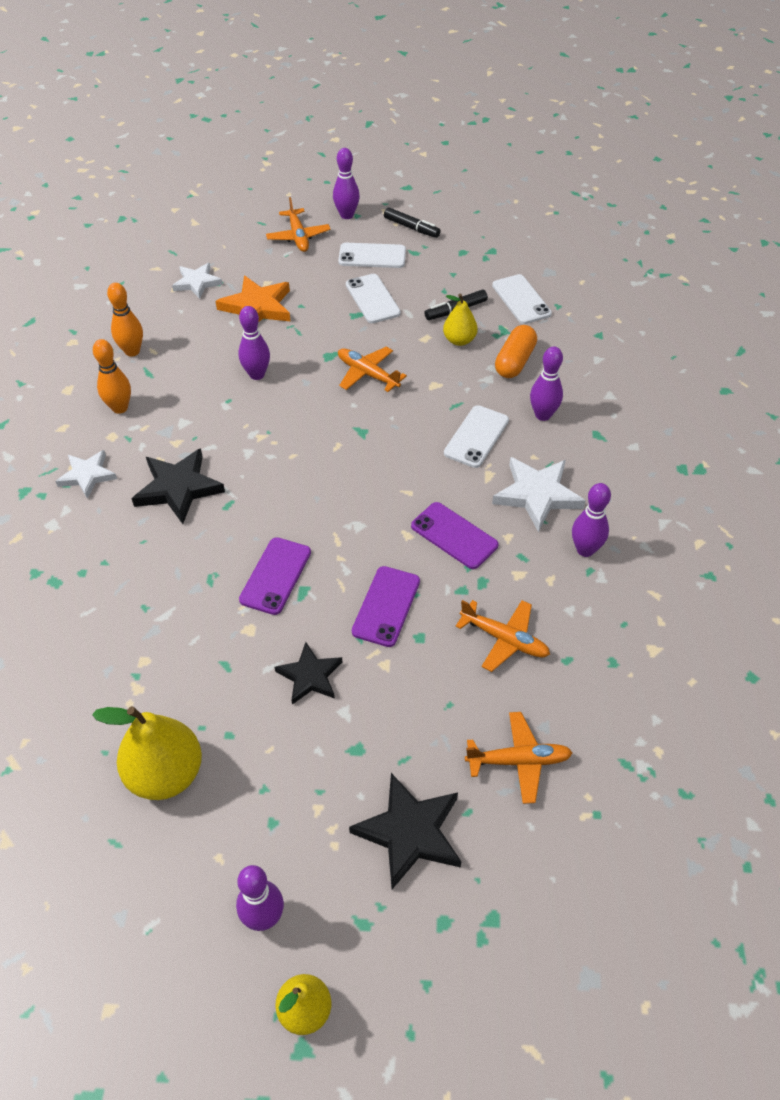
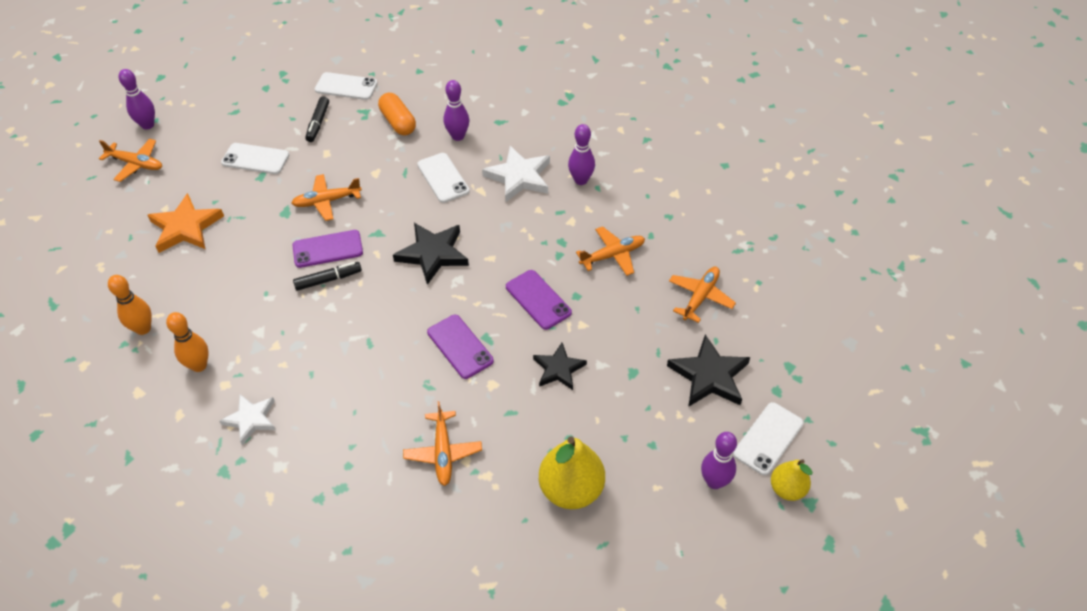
camera: 55 degrees left, 0 degrees up
(141, 636) = (443, 452): none -> orange plane
(178, 488) = (323, 365): black star -> black star (433, 254)
(197, 283) = (112, 250): white star -> none
(257, 374) = (258, 263): purple bowling pin -> none
(372, 256) = (210, 135): white phone -> white phone (768, 438)
(411, 228) = (207, 99): black marker -> black marker (328, 279)
(454, 535) = (513, 235): purple phone -> purple phone (327, 249)
(459, 340) = (348, 137): yellow pear -> none

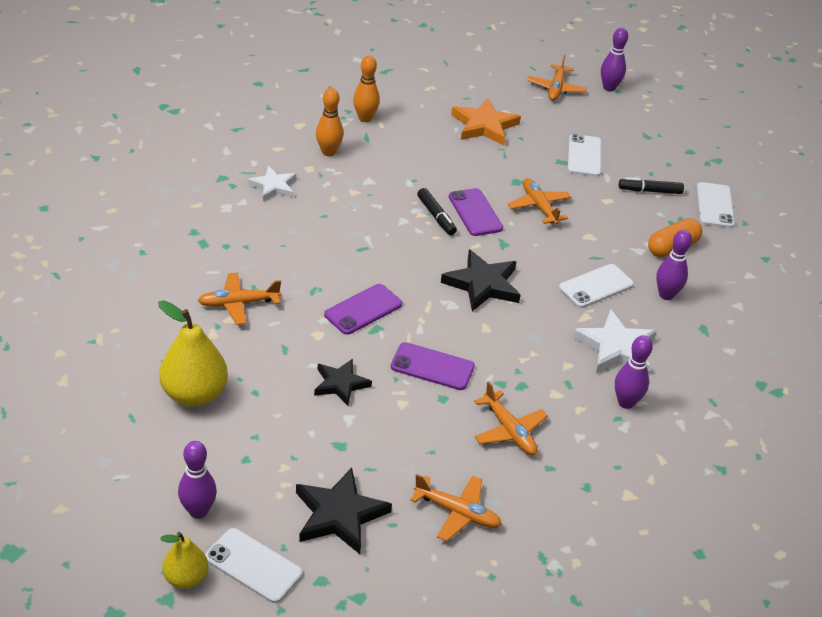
camera: 80 degrees right, 10 degrees down
(538, 300) = (432, 366): purple phone -> purple phone turned 60 degrees clockwise

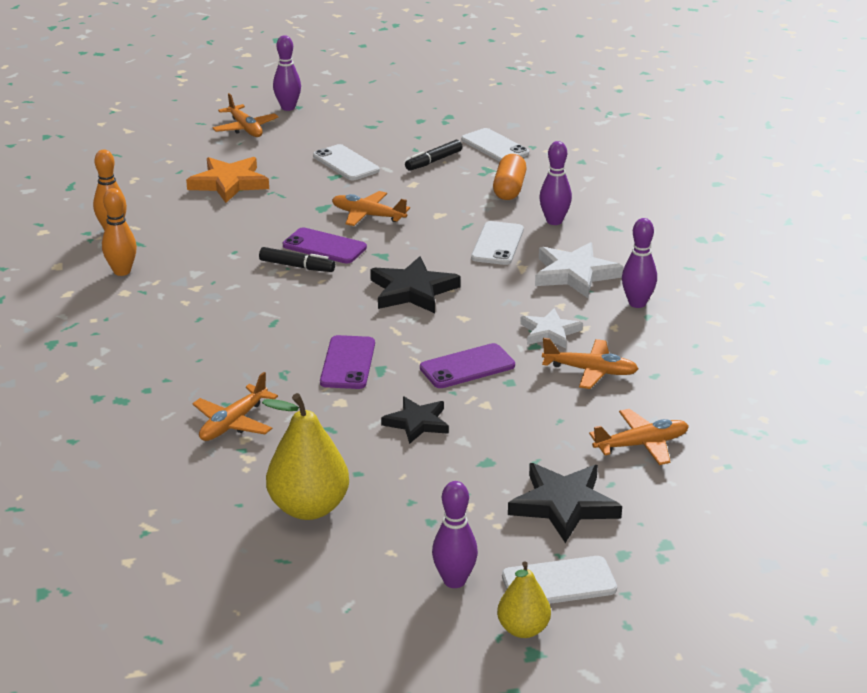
camera: 40 degrees left, 10 degrees down
(273, 186) = (114, 323): white star -> white star (549, 332)

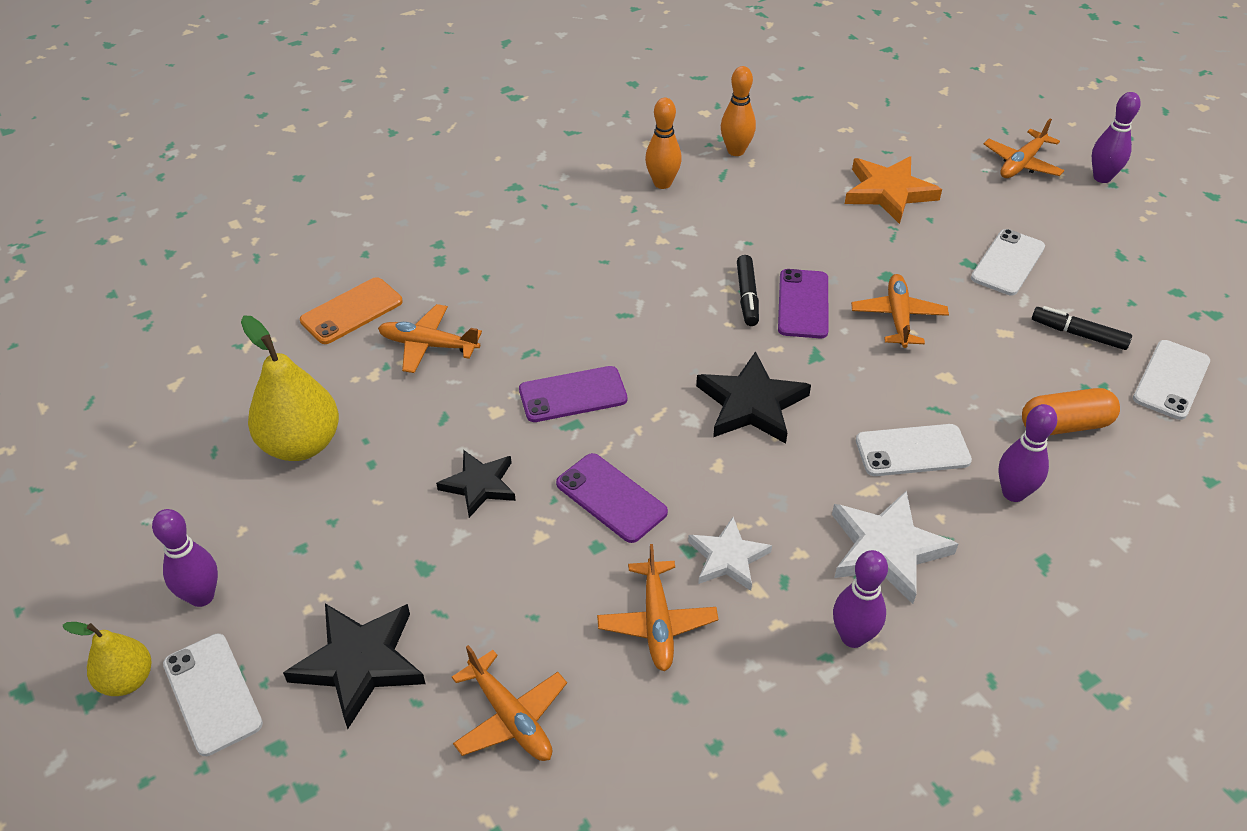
camera: 70 degrees right, 15 degrees up
(151, 459) = (351, 311): none -> orange phone

